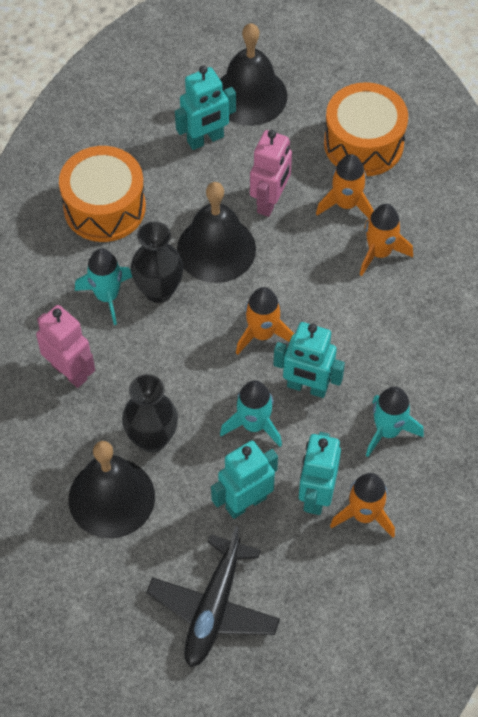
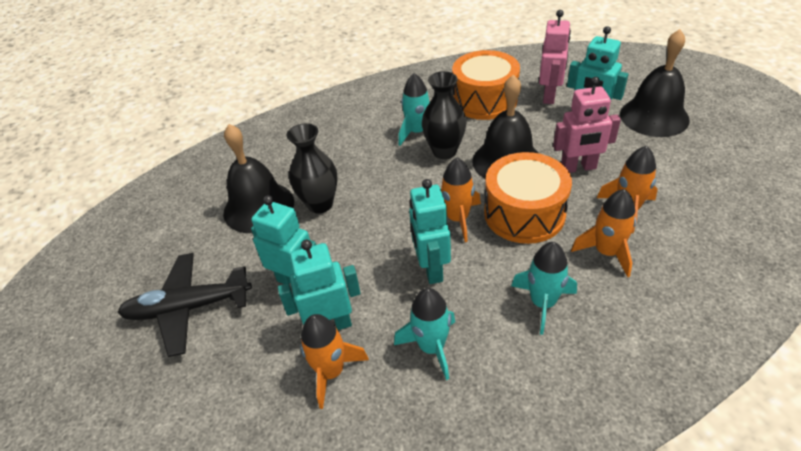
camera: 65 degrees right, 15 degrees down
(70, 372) = (346, 143): pink robot -> pink robot (549, 96)
(254, 425) = (371, 253): turquoise rocket -> turquoise rocket (542, 303)
(363, 143) = (697, 192): orange drum -> orange drum (524, 213)

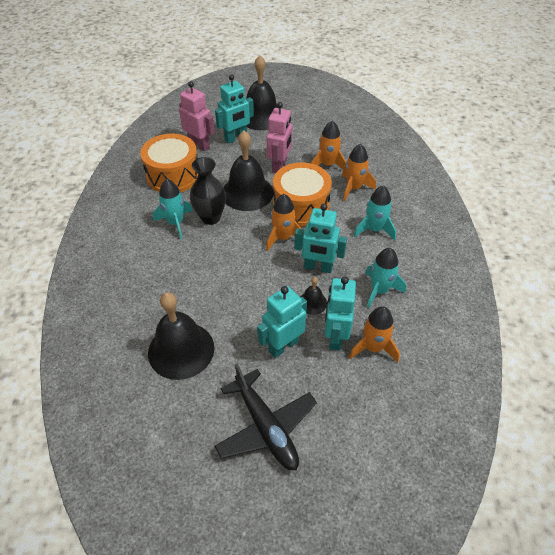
camera: 70 degrees left, 5 degrees up
(188, 308) = (266, 427): black plane -> black plane turned 45 degrees counterclockwise
(320, 204) = (210, 307): black vase -> none
(372, 284) = (312, 302): none -> black bell

